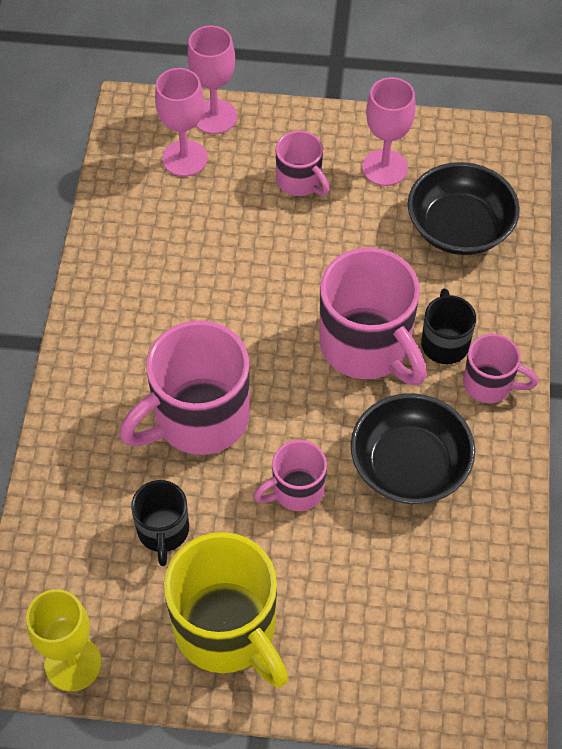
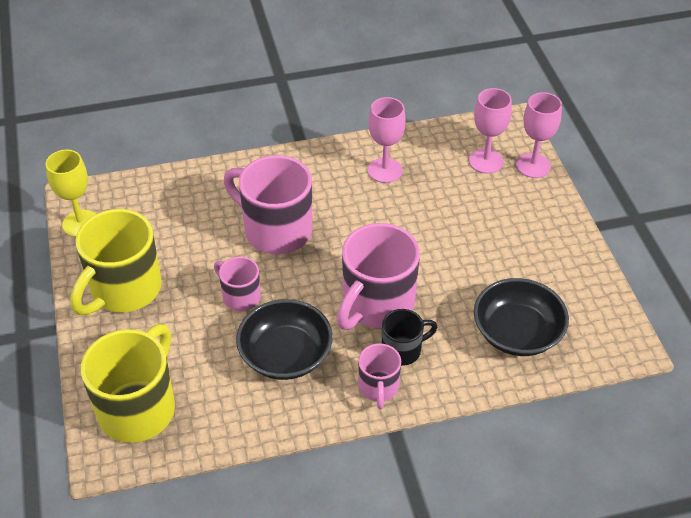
camera: 70 degrees right, 10 degrees down
(163, 532) = (184, 238): black mug -> none
(300, 182) = (503, 227): pink mug -> none
(384, 168) = (547, 272): pink goblet -> pink goblet (385, 170)
(434, 653) = (139, 408): none -> yellow mug

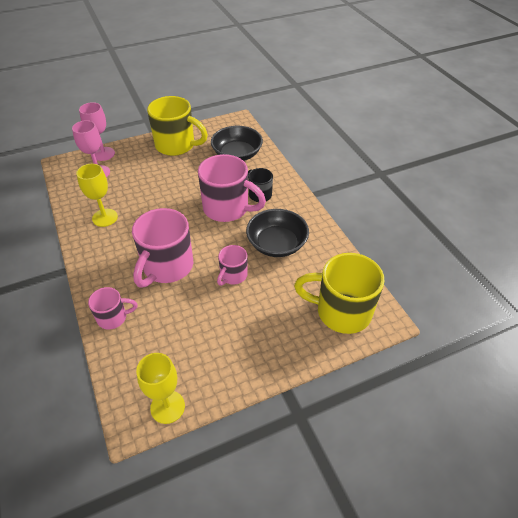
camera: 100 degrees left, 0 degrees up
(124, 290) = (239, 350): yellow mug -> yellow mug (177, 145)
(378, 388) = (288, 201): pink mug -> pink mug (113, 317)
(385, 170) = (105, 217): pink goblet -> yellow goblet

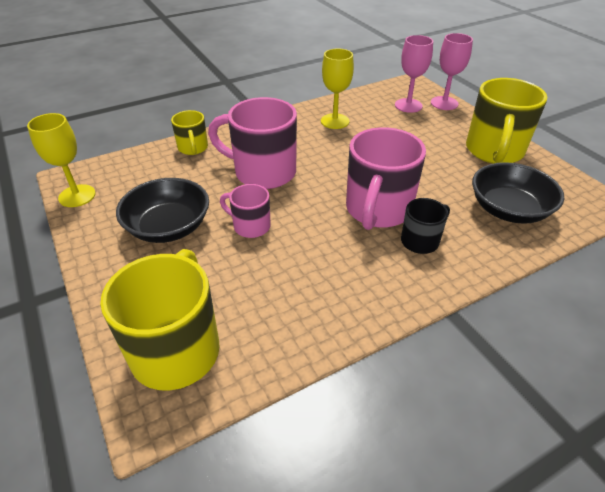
camera: 85 degrees right, 5 degrees down
(113, 317) = (193, 148): pink mug -> yellow mug
(277, 244) = (314, 266): black bowl -> black bowl (168, 227)

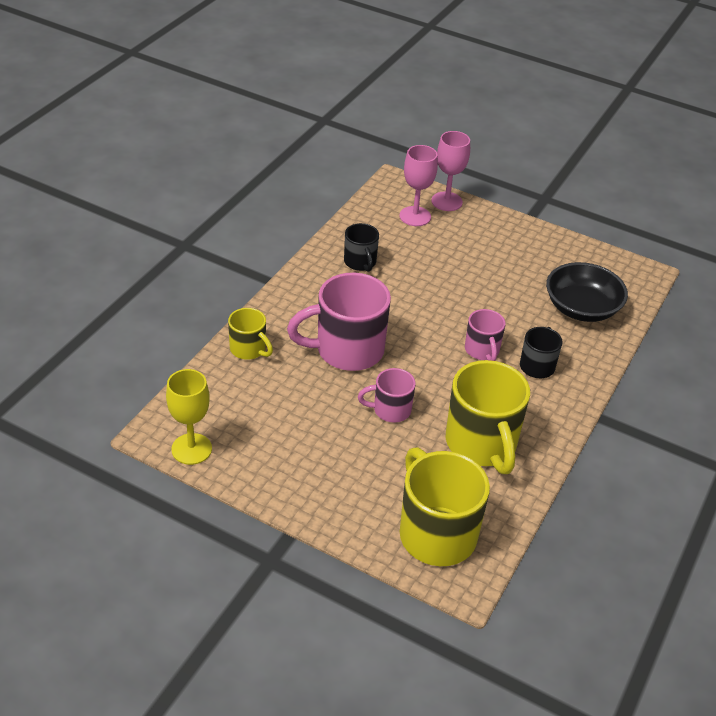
camera: 35 degrees left, 0 degrees up
(168, 227) = (319, 442): black bowl -> none
(335, 121) = (360, 262): yellow goblet -> black mug
(377, 210) = (482, 350): pink mug -> pink mug, size x0.53
(494, 152) = (531, 248): yellow mug -> yellow mug (482, 444)

